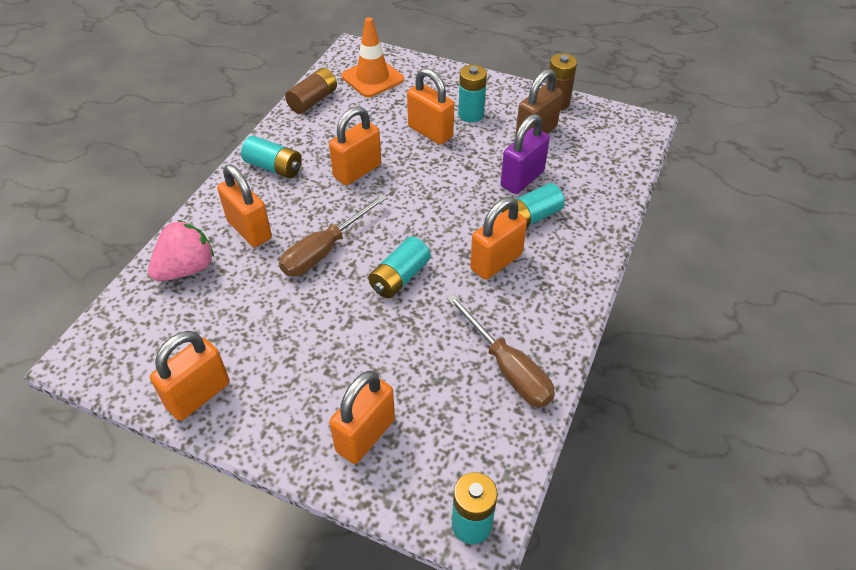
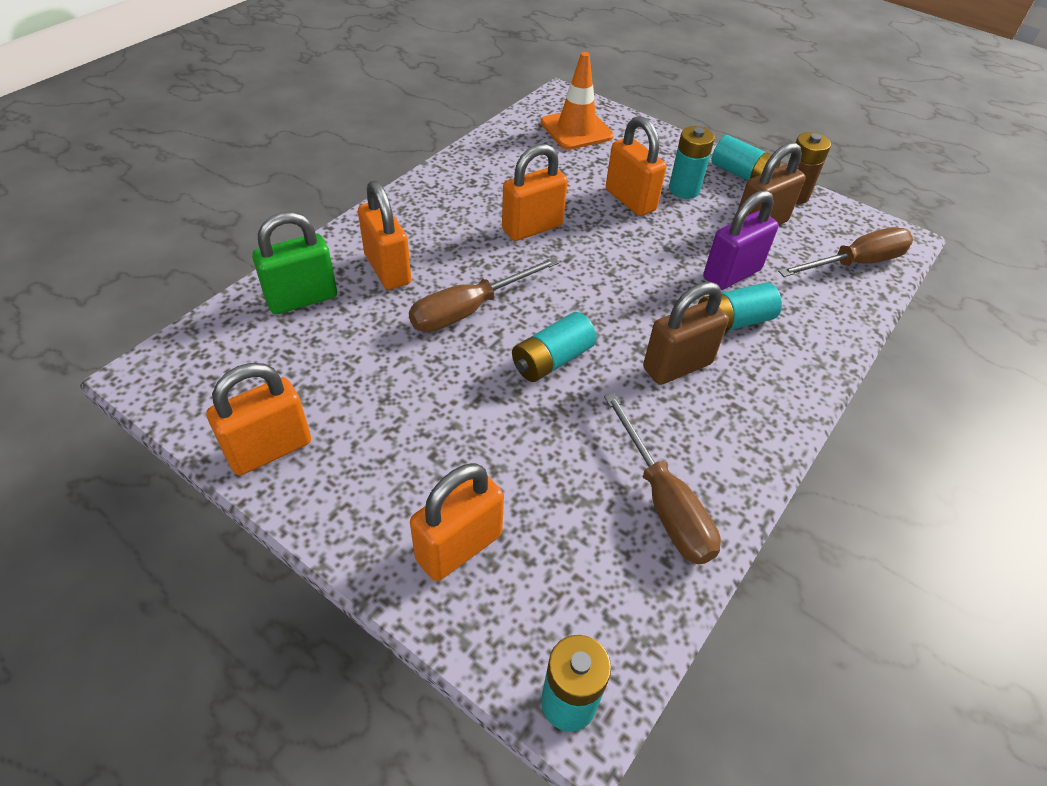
camera: 10 degrees right, 0 degrees up
(186, 269) = (302, 299): pink strawberry -> green padlock
(274, 167) = (436, 205): turquoise battery -> turquoise battery (742, 175)
(313, 100) = (501, 142): brown battery -> none
(496, 262) = (677, 366): orange padlock -> brown padlock
(613, 151) = (855, 263): none -> brown screwdriver

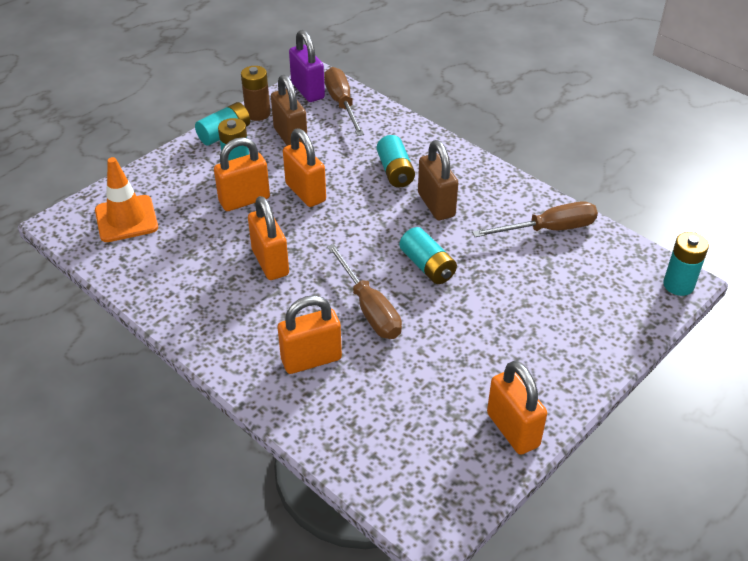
camera: 80 degrees left, 5 degrees down
(302, 299) = (343, 419): green padlock -> none
(459, 547) = (587, 325): orange padlock -> orange padlock (305, 192)
(731, 274) = (345, 162): purple padlock -> purple padlock (307, 91)

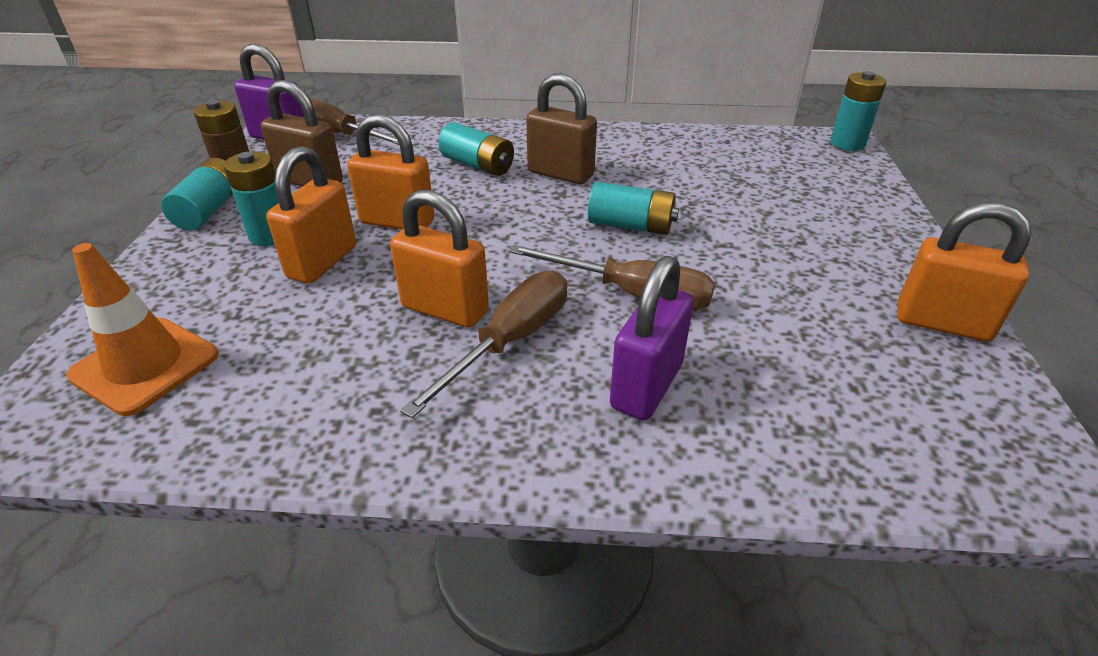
camera: 40 degrees left, 5 degrees down
(311, 359) = (646, 386): orange padlock -> purple padlock
(548, 229) = (690, 150): brown screwdriver -> brown screwdriver (510, 341)

